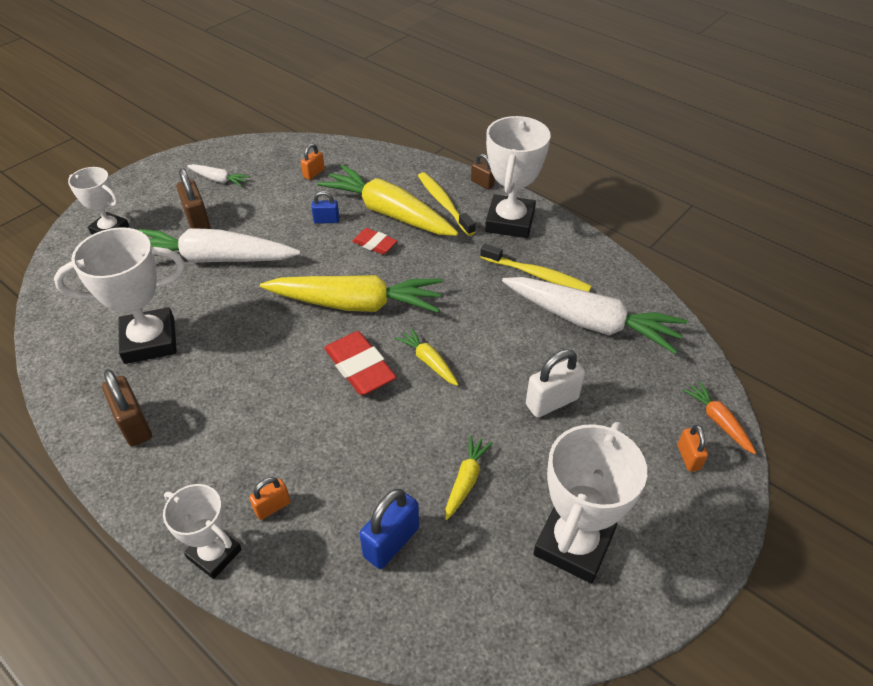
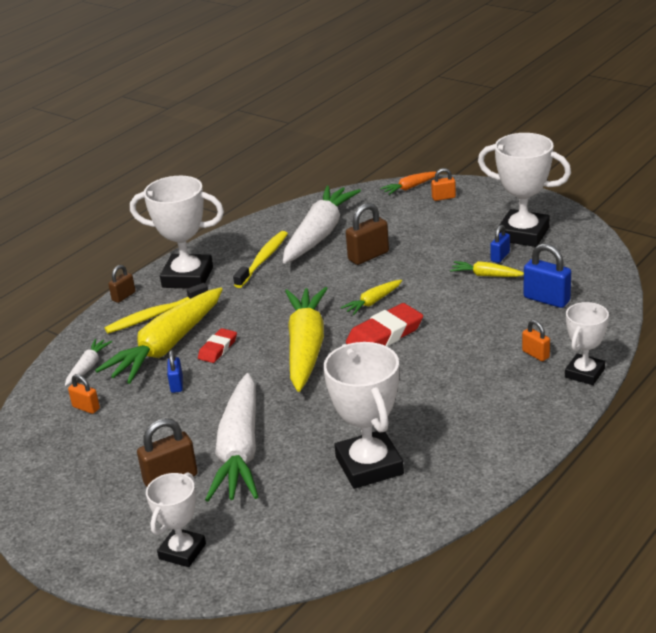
camera: 90 degrees left, 15 degrees down
(134, 425) = (476, 447): brown padlock -> brown padlock (368, 256)
(219, 180) = (86, 481): white carrot -> white carrot (88, 367)
(512, 504) = (500, 257): none -> blue padlock
(552, 402) = (405, 246): white padlock -> none

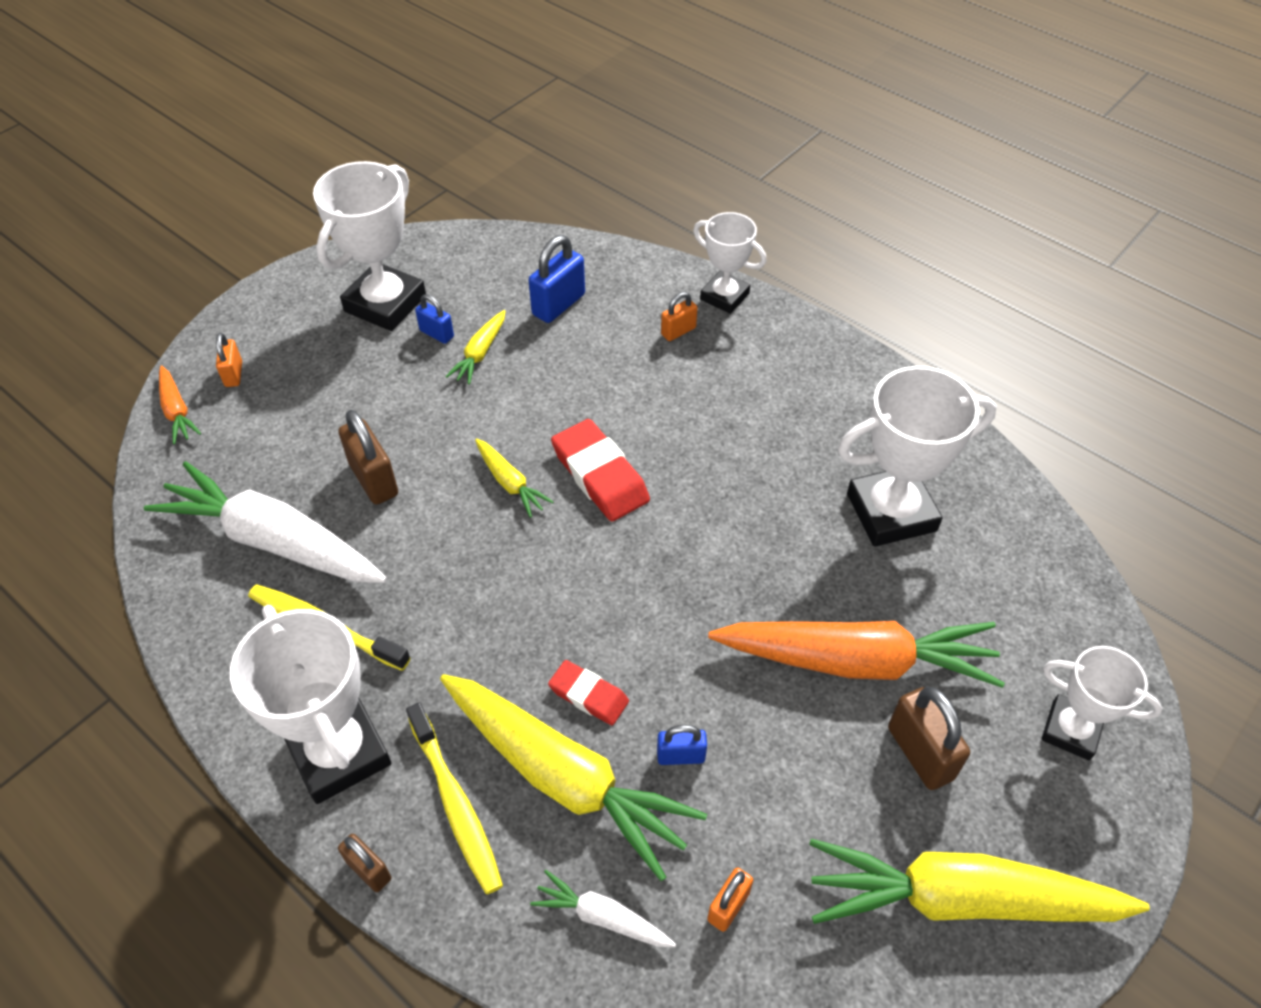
camera: 90 degrees left, 20 degrees up
(187, 277) = (339, 752): white trophy -> white trophy turned 45 degrees counterclockwise
(240, 451) = (857, 661): white carrot -> orange carrot
(306, 347) = (611, 572): yellow carrot -> yellow carrot (959, 899)

